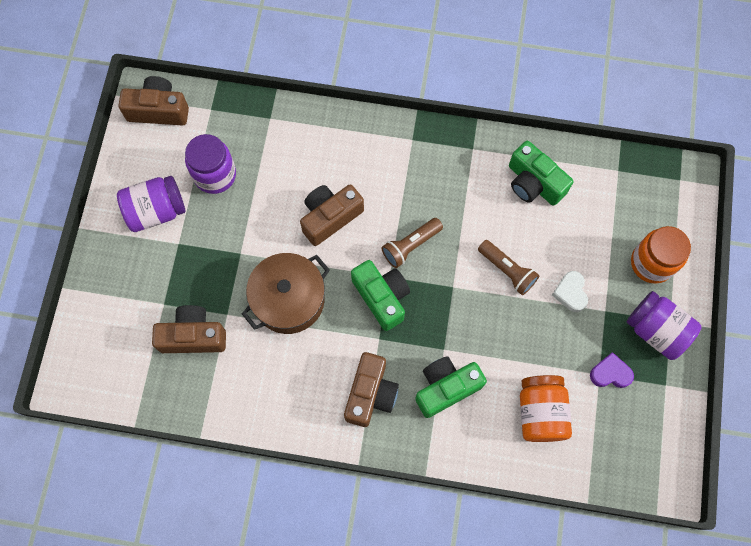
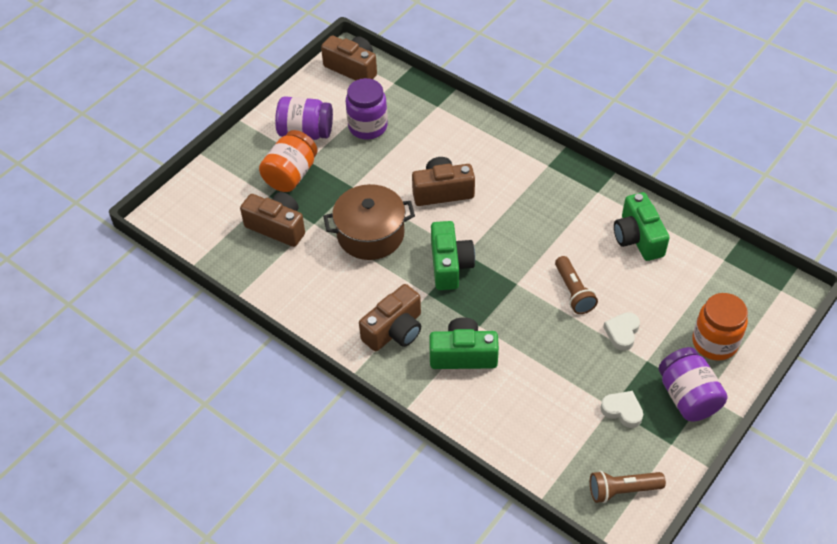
camera: 30 degrees right, 20 degrees down
(411, 246) = (498, 239): brown flashlight -> brown flashlight (622, 490)
(540, 412) = (537, 411): orange jar -> orange jar (291, 175)
(610, 373) = (622, 411): purple heart -> white heart

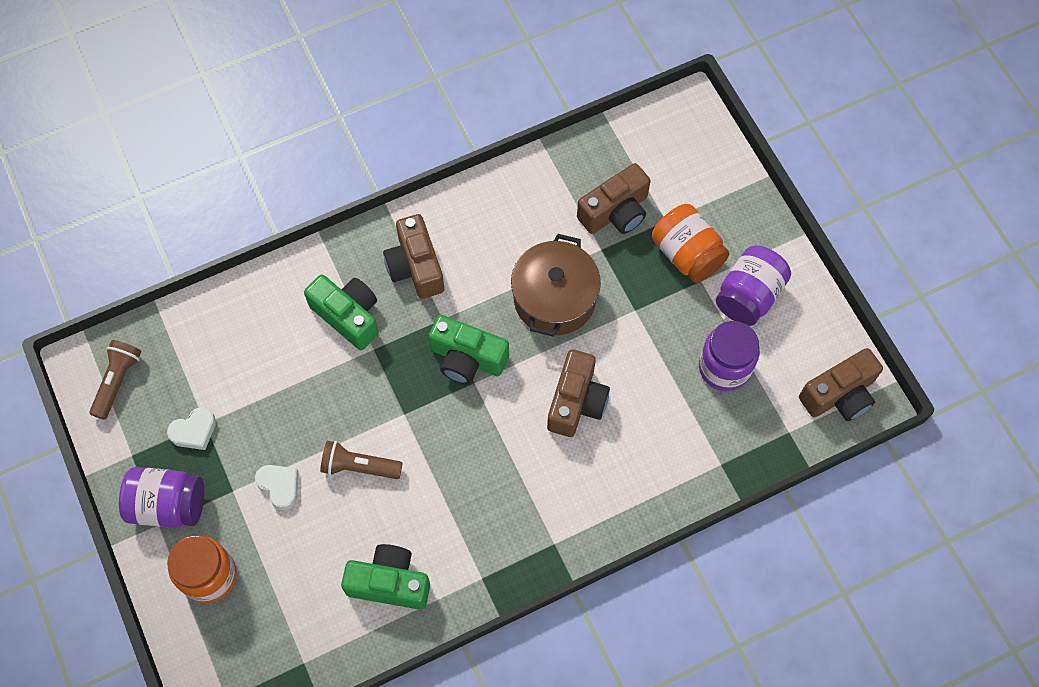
camera: 115 degrees right, 15 degrees up
(463, 355) = (348, 316): green camera -> green camera turned 75 degrees counterclockwise

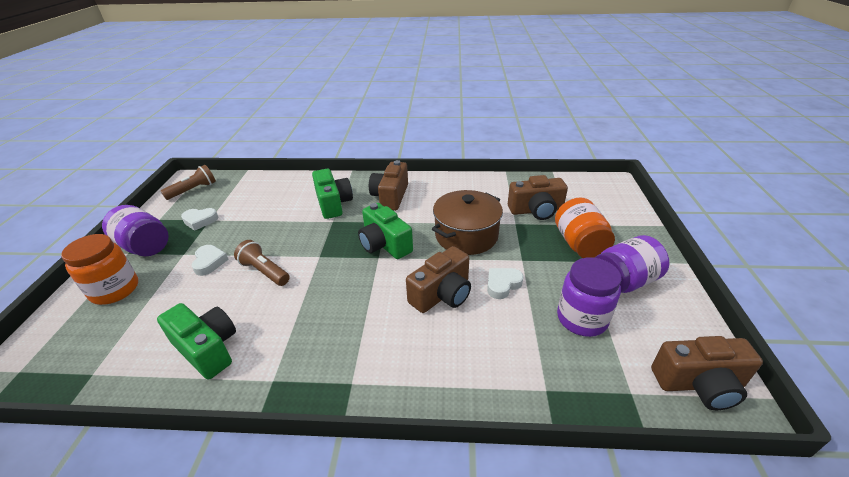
camera: 30 degrees right, 30 degrees down
(631, 358) = (502, 285): none -> white heart

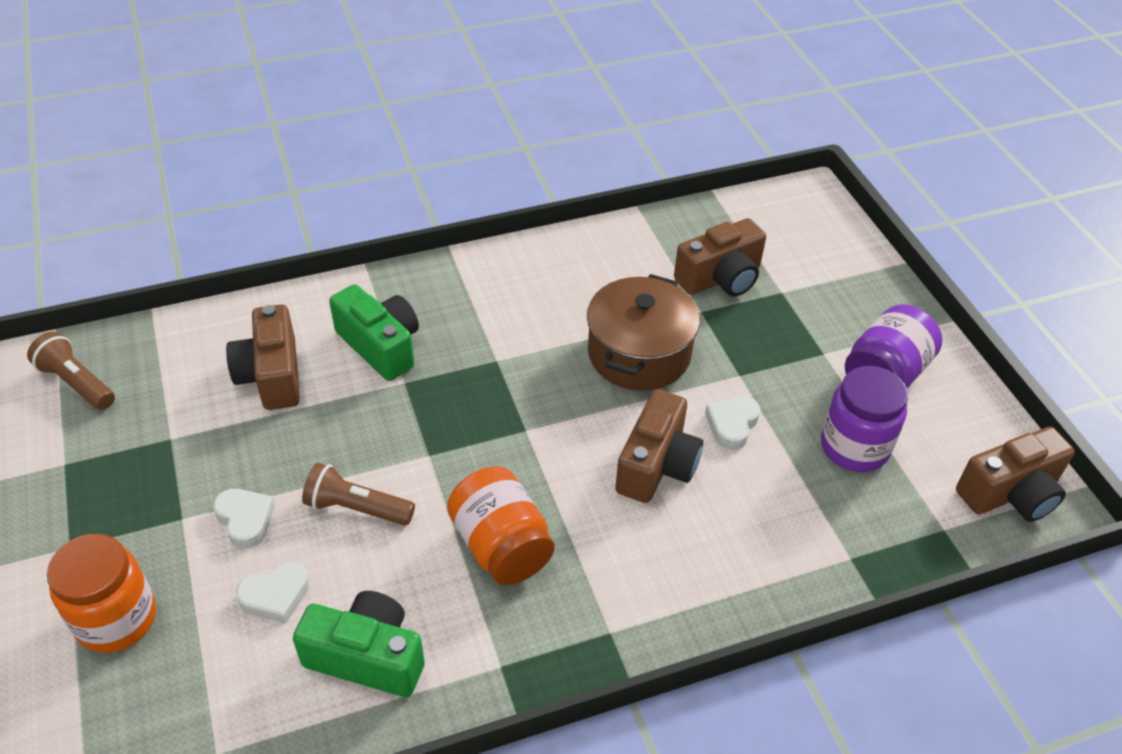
camera: 25 degrees left, 10 degrees up
(145, 246) = (91, 525): purple jar -> none
(193, 190) = (76, 383): brown flashlight -> brown flashlight turned 75 degrees counterclockwise
(200, 221) = (153, 445): white heart -> white heart (276, 596)
(384, 244) = (521, 403): green camera -> none
(390, 196) = (473, 306): brown camera -> brown camera (272, 375)
(579, 244) = (807, 326): orange jar -> orange jar (501, 546)

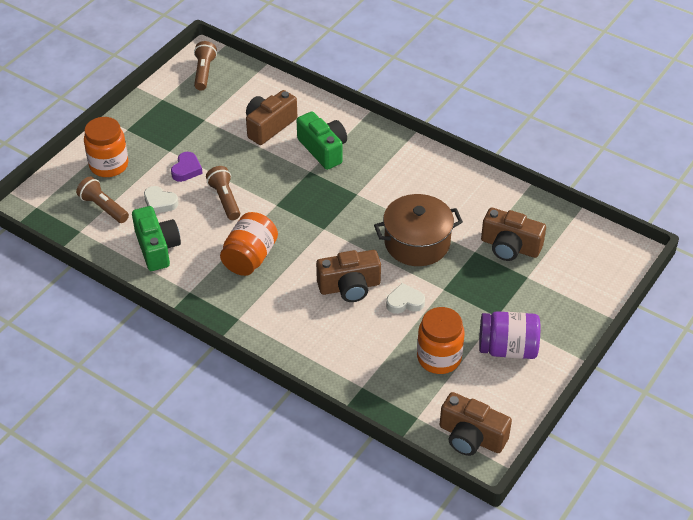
camera: 55 degrees right, 0 degrees up
(201, 684) = (103, 207): none -> brown flashlight
(245, 520) = (186, 170): white heart -> purple heart
(380, 346) = (323, 149): green camera -> green camera turned 45 degrees counterclockwise
(854, 447) = (439, 358): purple jar -> orange jar

